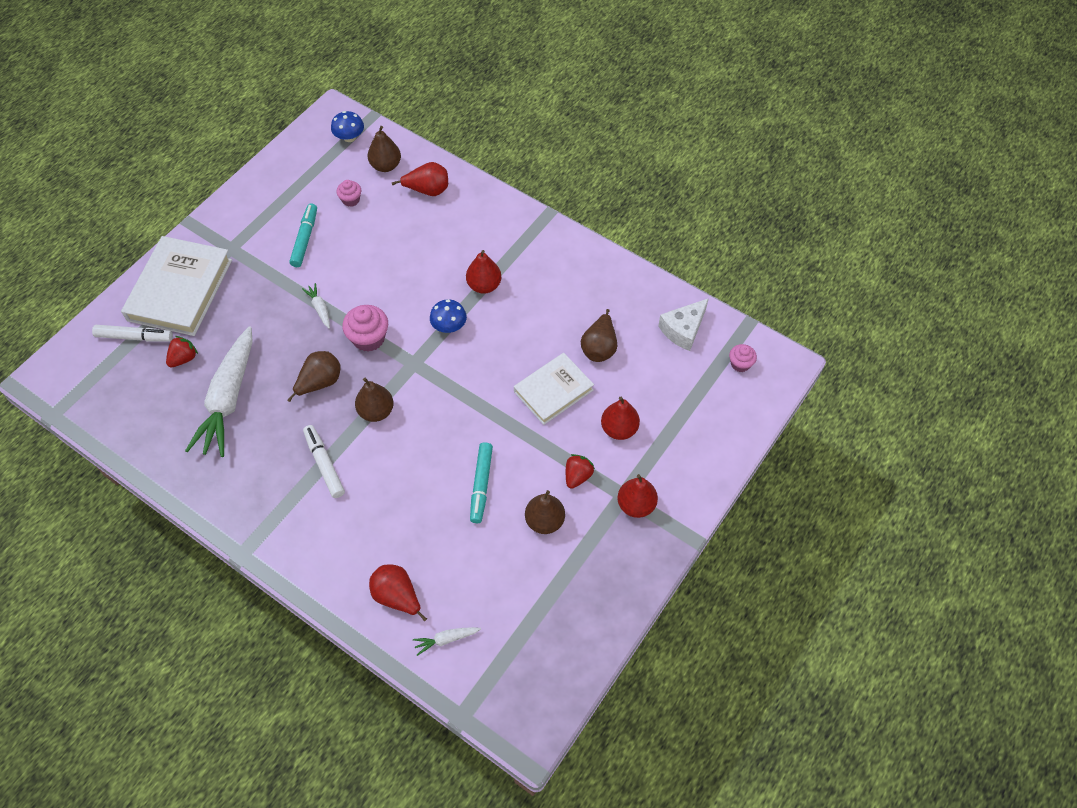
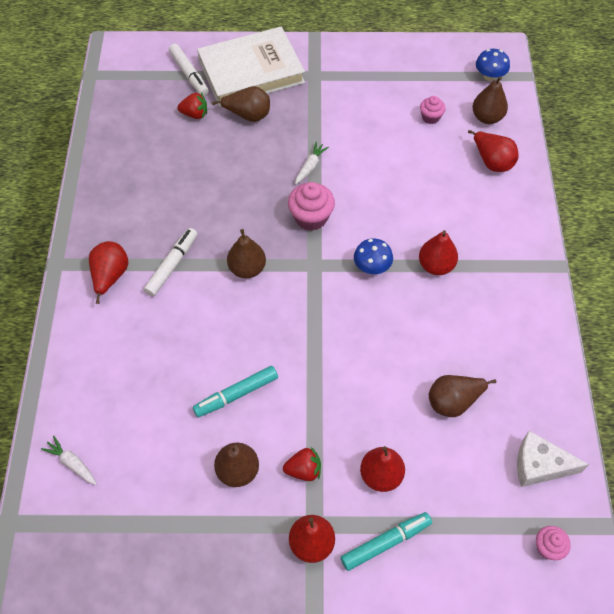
camera: 55 degrees right, 0 degrees up
(228, 399) = (181, 165): white carrot -> none
(305, 239) = (365, 114): turquoise marker -> turquoise marker (386, 543)
(320, 383) = (243, 212): brown pear -> brown pear (248, 115)
(397, 596) = (88, 398): red pear -> red pear (110, 276)
(553, 391) = (376, 392): white book -> none

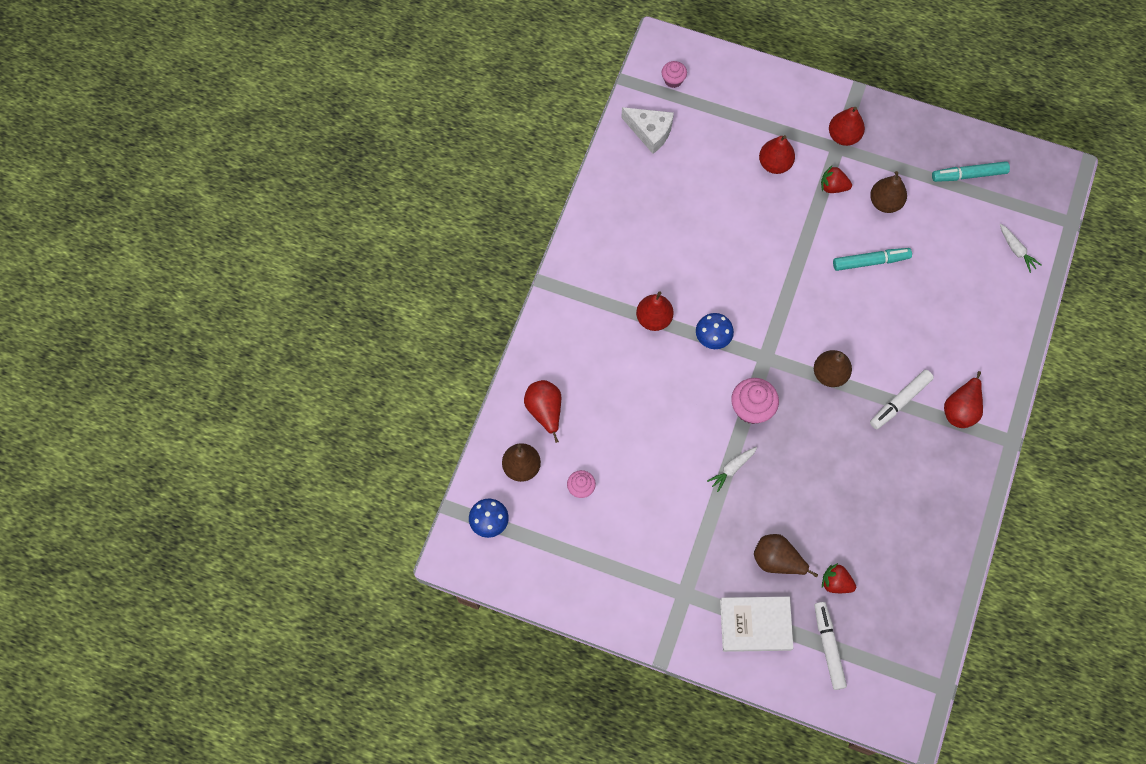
camera: 160 degrees left, 10 degrees up
(251, 71) = (755, 625): white book -> white book, size x0.63
(386, 543) = (789, 119): turquoise marker -> turquoise marker (968, 175)
(453, 401) = (693, 198): brown pear -> none

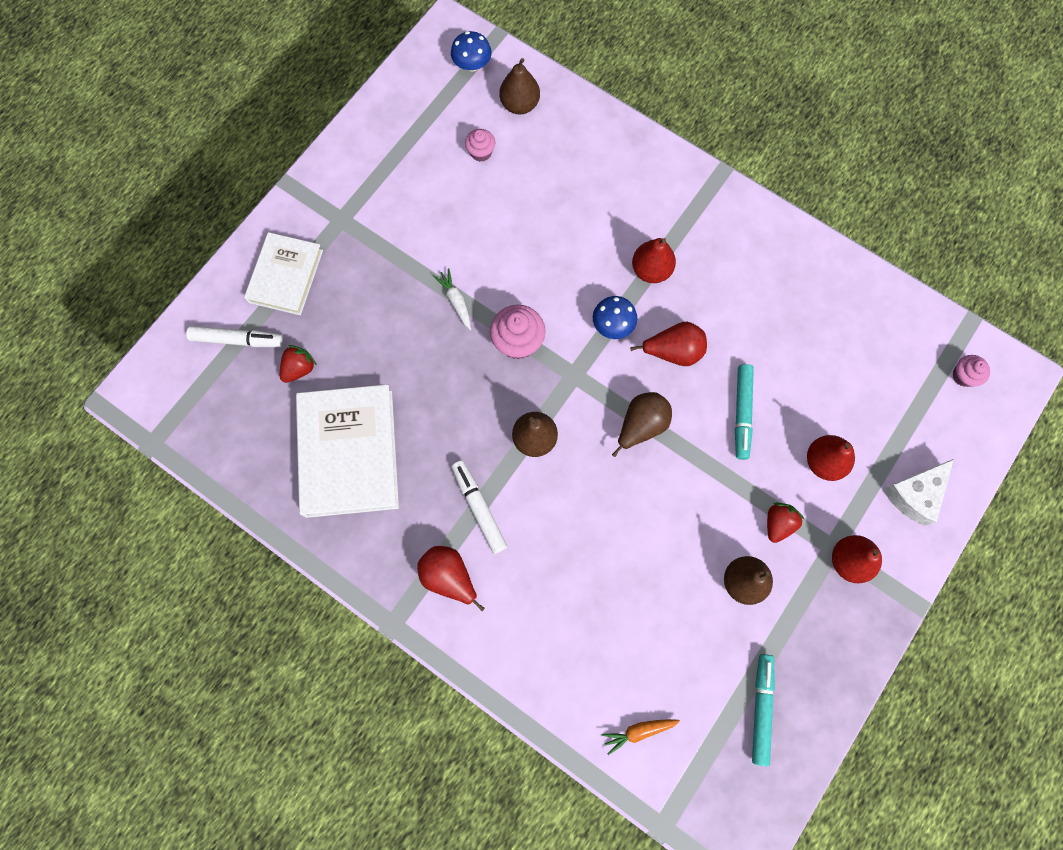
camera: 105 degrees right, 5 degrees up
(545, 411) = (573, 139): red pear -> red pear (673, 351)
(650, 132) = (893, 330): white cheese -> white cheese (914, 494)
(777, 560) = (343, 317): brown pear -> brown pear (641, 425)
(870, 261) = (665, 535): turquoise marker -> turquoise marker (741, 413)
(893, 516) = (349, 453): none -> white book
(1016, 250) = (638, 731): white carrot -> orange carrot

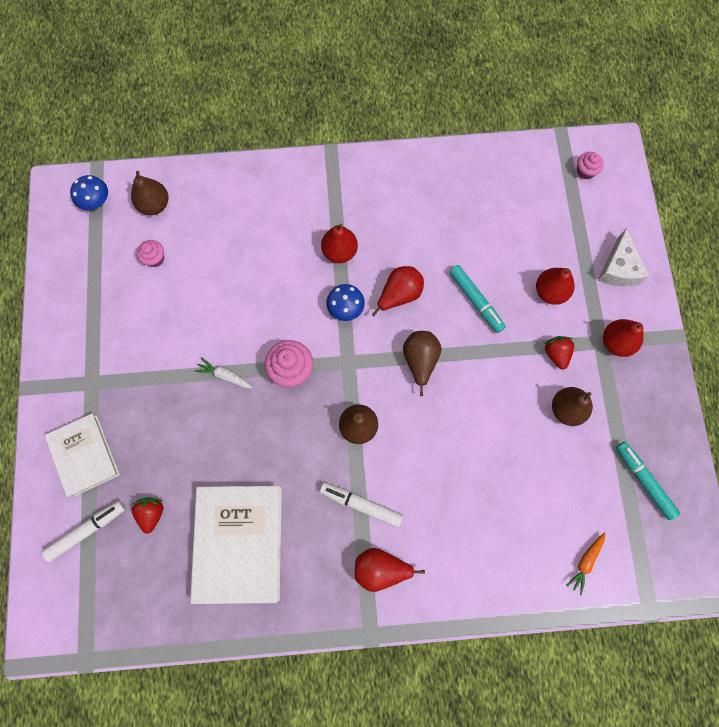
camera: 40 degrees left, 0 degrees up
(349, 453) = (239, 543): white book -> white book turned 45 degrees clockwise

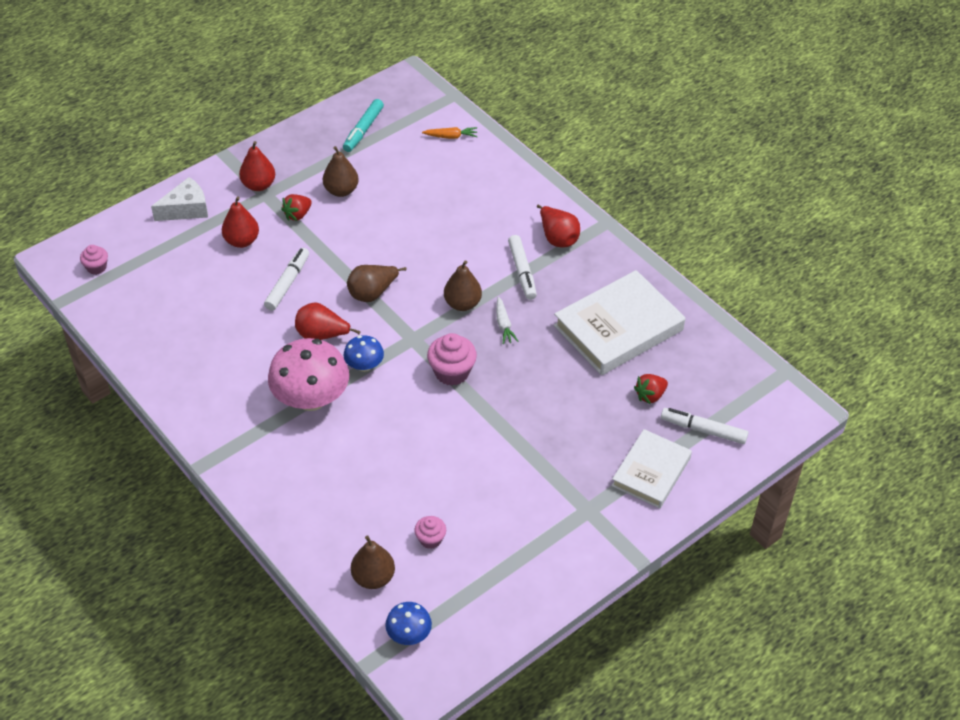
camera: 125 degrees left, 25 degrees down
(225, 376) = (497, 415): white carrot -> white carrot (504, 325)
(339, 252) = (311, 398): red pear -> pink mushroom
(475, 301) = (288, 283): turquoise marker -> white marker

